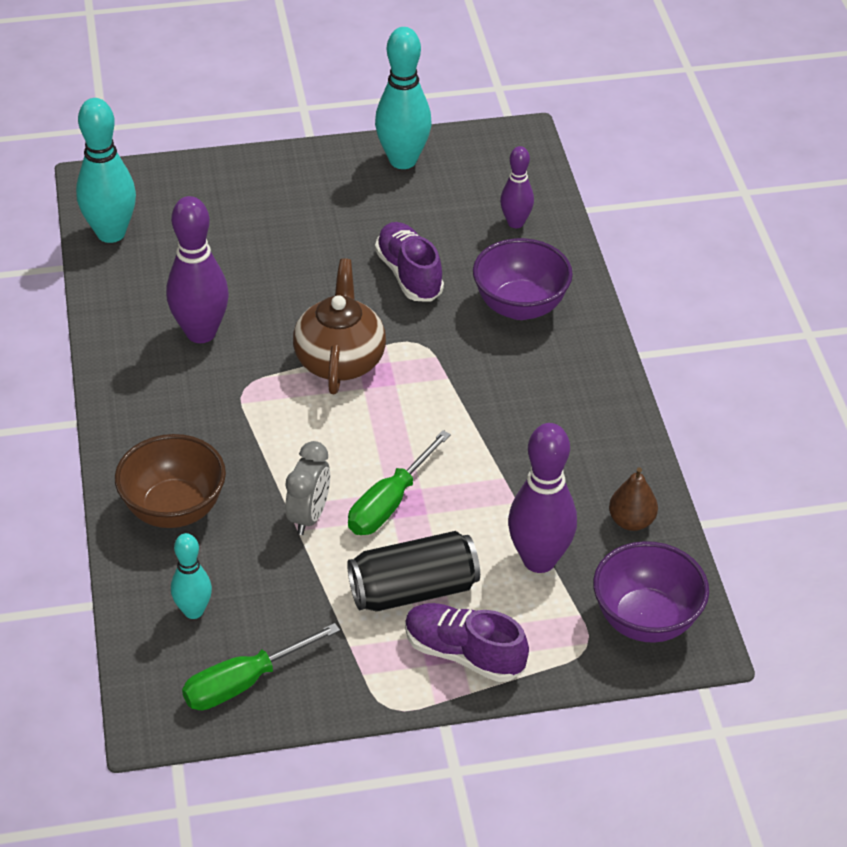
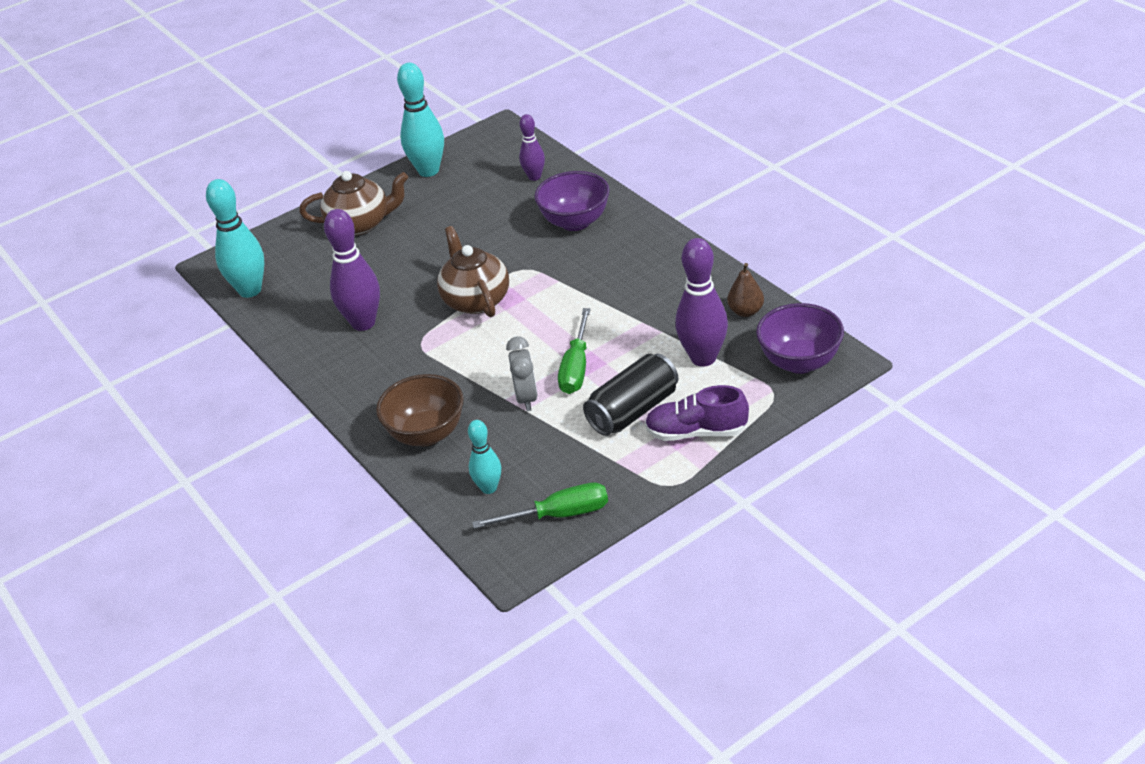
camera: 20 degrees left, 5 degrees down
(244, 683) = (559, 515): green screwdriver -> green screwdriver turned 135 degrees counterclockwise
(282, 199) = (360, 224): none -> brown teapot
(409, 275) = (485, 233): purple shoe -> none

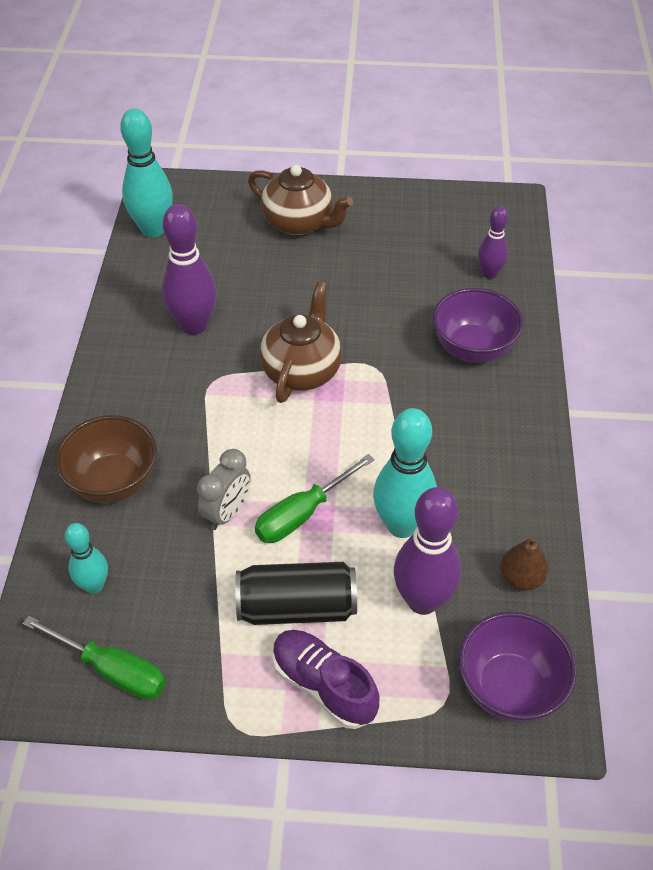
camera: 35 degrees right, 10 degrees up
(428, 171) = (409, 206): turquoise bowling pin -> turquoise bowling pin (401, 525)

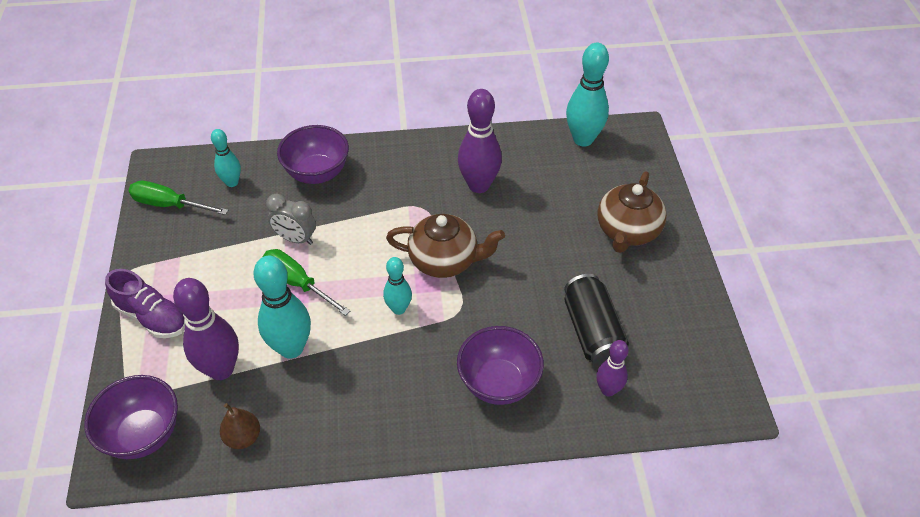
camera: 80 degrees right, 0 degrees up
(112, 670) = (169, 205): green screwdriver -> green screwdriver turned 90 degrees clockwise
(114, 482) = (317, 173): brown bowl -> purple bowl
(297, 607) = (215, 292): black can -> black can (592, 332)
(324, 685) = (152, 317): purple shoe -> purple shoe turned 90 degrees clockwise
(363, 418) = (398, 309): none -> turquoise bowling pin

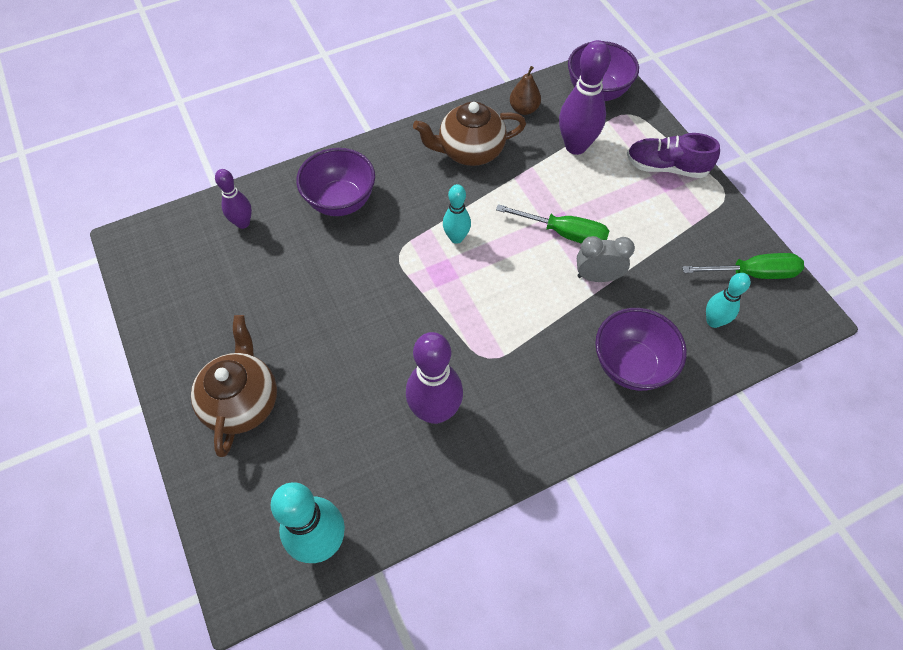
camera: 160 degrees right, 10 degrees up
(291, 348) = (531, 177): turquoise bowling pin -> none
(444, 260) = (434, 300): brown teapot -> brown teapot (470, 151)
(592, 332) = (265, 270): black can -> none

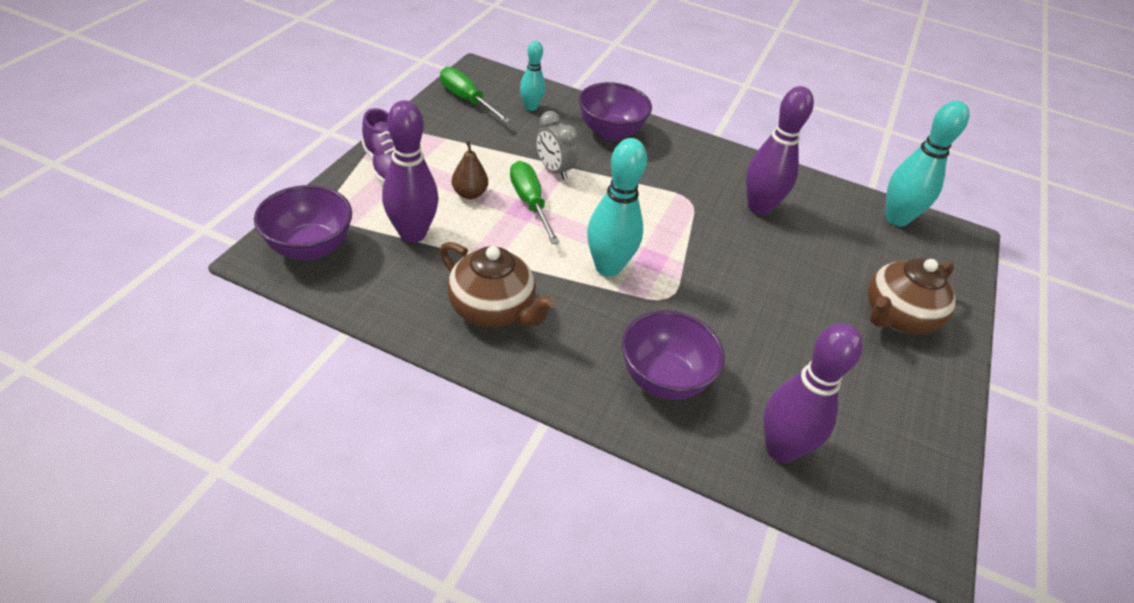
camera: 135 degrees left, 15 degrees down
(243, 223) = (780, 449): purple bowling pin -> purple bowling pin, size x1.72
(456, 238) = (608, 267): turquoise bowling pin -> turquoise bowling pin, size x1.72
(524, 109) = (388, 294): brown pear -> brown pear (469, 194)

